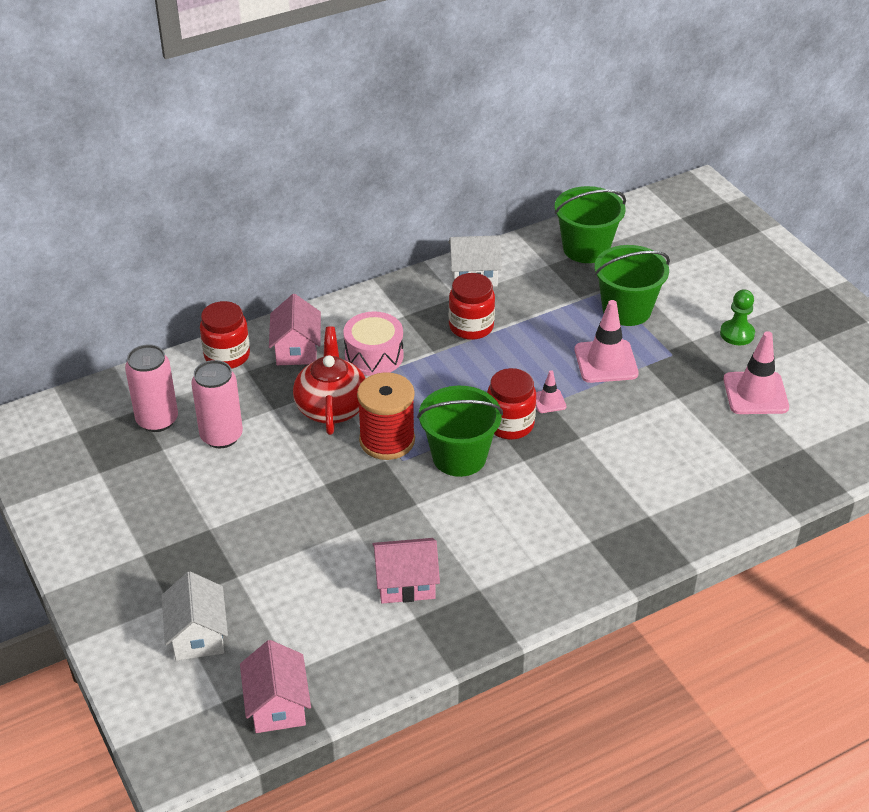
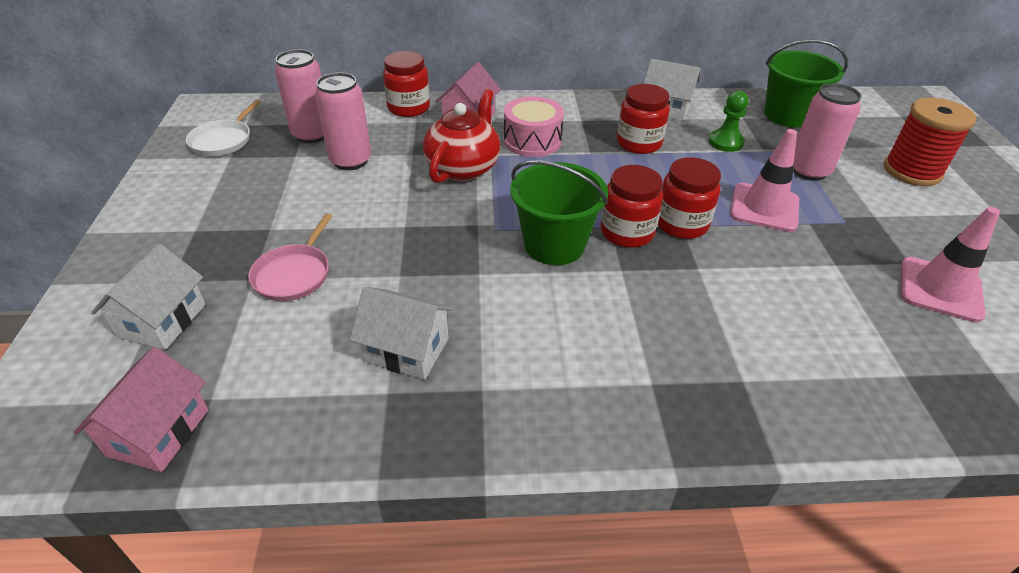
camera: 25 degrees right, 0 degrees up
(73, 457) = (223, 140): none -> white pan
(268, 559) = (294, 274): none -> pink pan
(387, 440) = (493, 208): red spool -> red spool (912, 171)
(406, 583) = (406, 350): pink house -> white house
(548, 401) = (681, 224): pink traffic cone -> red jar
(626, 310) = (808, 171): green bucket -> pink can
(737, 334) = (933, 224): green pawn -> green pawn (725, 142)

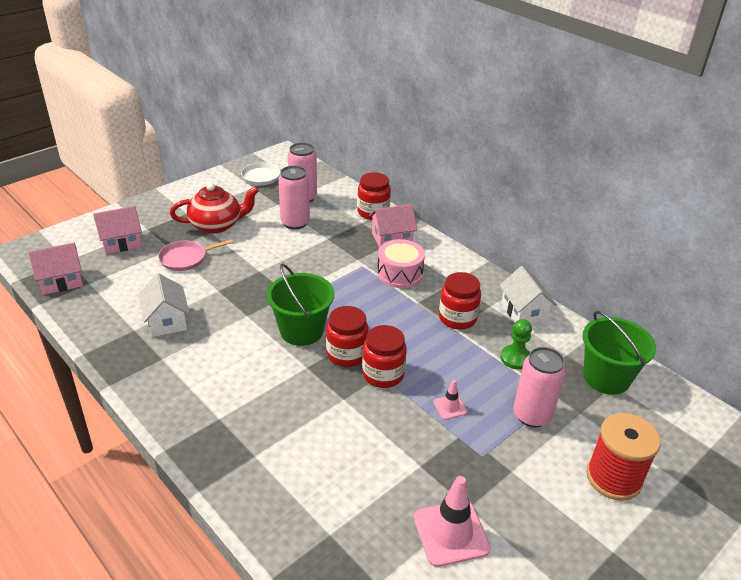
camera: 50 degrees right, 5 degrees down
(163, 321) = (121, 242): white house -> pink house
(463, 167) = (337, 262): red teapot -> red teapot (217, 225)
(764, 208) = (450, 407): pink traffic cone -> pink traffic cone, size x0.51

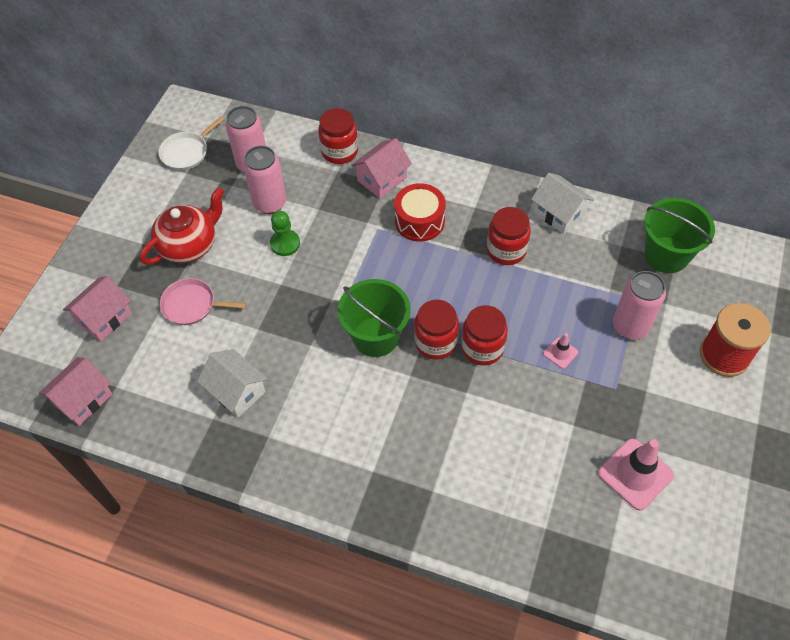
camera: 25 degrees left, 20 degrees up
(186, 258) = (192, 305): pink pan -> pink pan turned 60 degrees clockwise
(400, 273) = (419, 221): pink drum -> red drum
(515, 358) = (582, 271): green pawn -> green pawn (285, 244)

